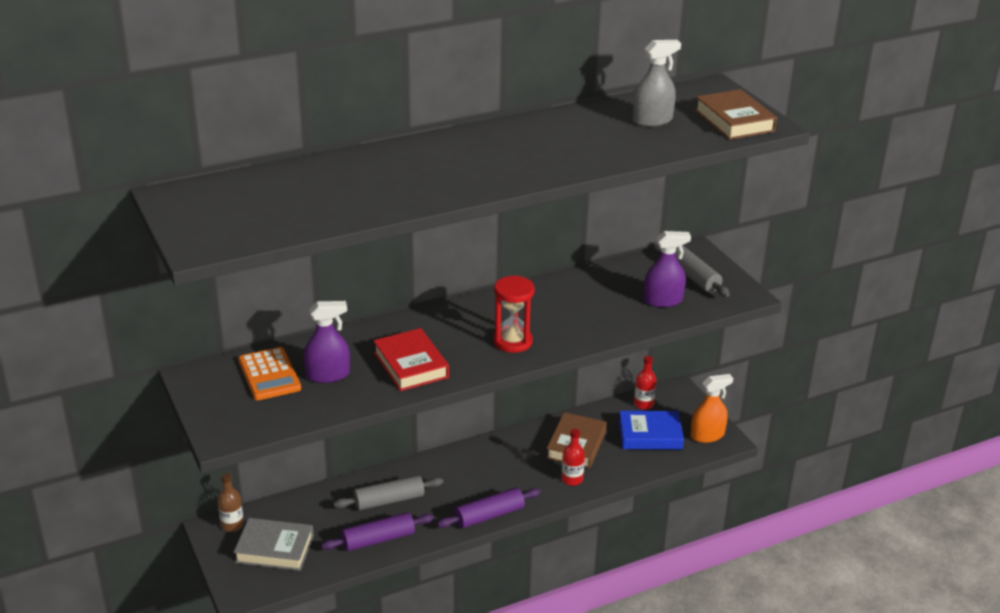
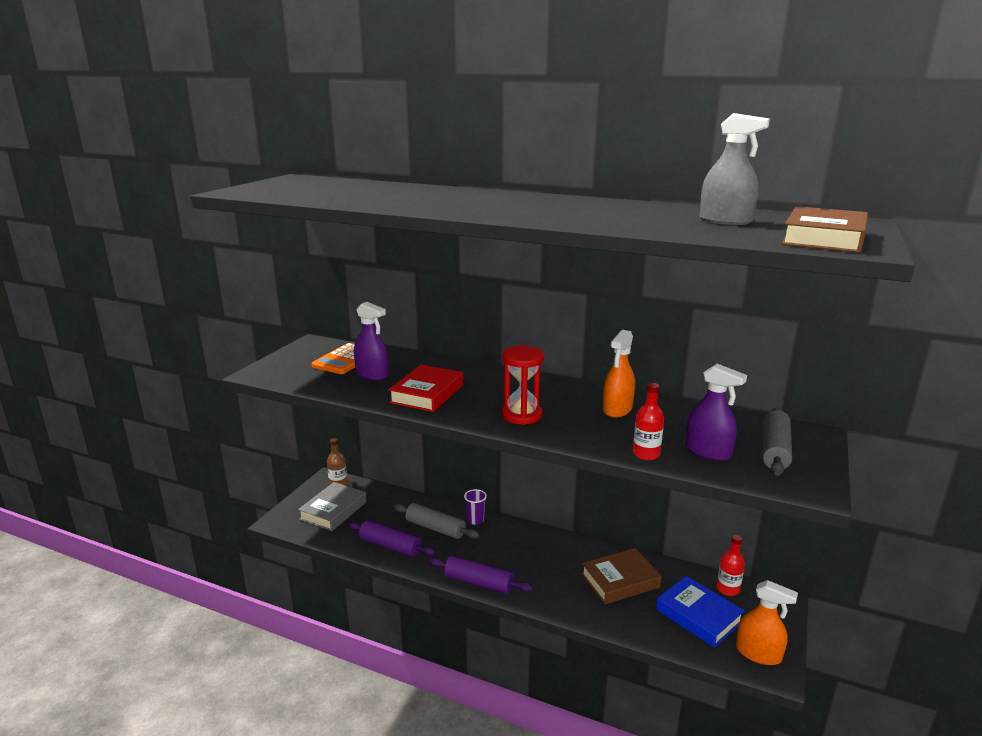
camera: 50 degrees right, 10 degrees down
(274, 549) = (333, 510): grey book -> grey book turned 60 degrees clockwise
(409, 472) = (475, 520): none -> purple cup
(562, 297) = (617, 409): none -> orange spray bottle
(572, 479) = (578, 602): red bottle -> red bottle (646, 454)

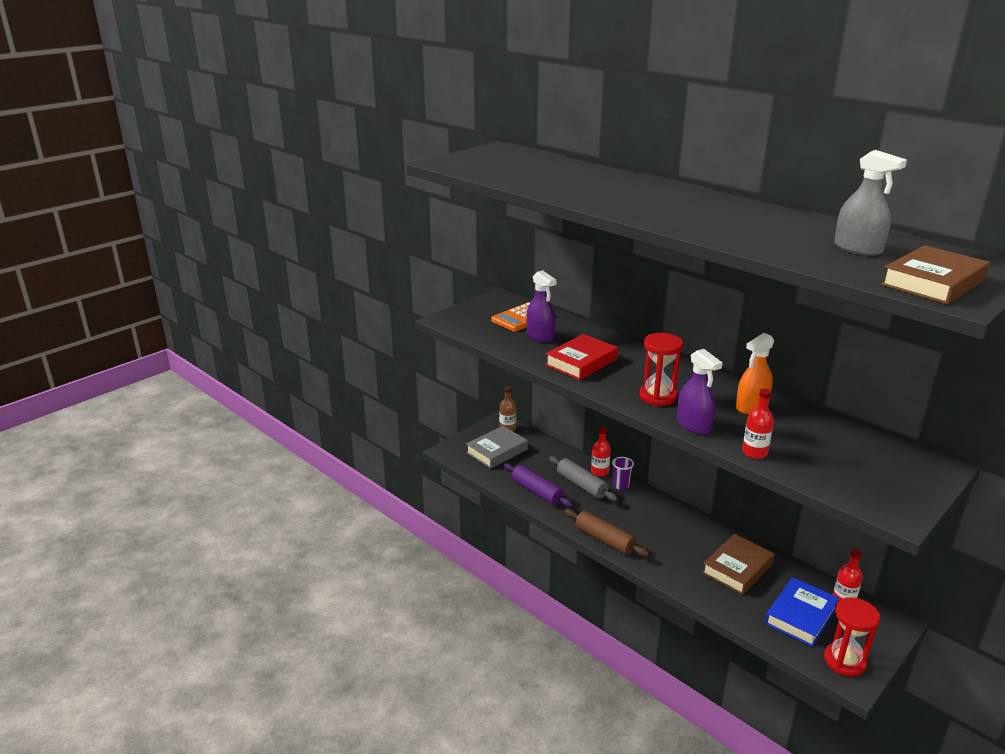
camera: 20 degrees right, 5 degrees up
(449, 510) = (600, 471): none -> red bottle
(479, 582) = (604, 539): purple rolling pin -> brown rolling pin
(620, 581) = (737, 568): brown book -> brown book turned 45 degrees counterclockwise
(698, 616) = (800, 616): blue book -> blue book turned 60 degrees clockwise
(708, 451) = (816, 461): purple spray bottle -> purple spray bottle (693, 425)
(758, 653) = (844, 661): orange spray bottle -> red hourglass
(775, 450) = (886, 473): grey rolling pin -> none

